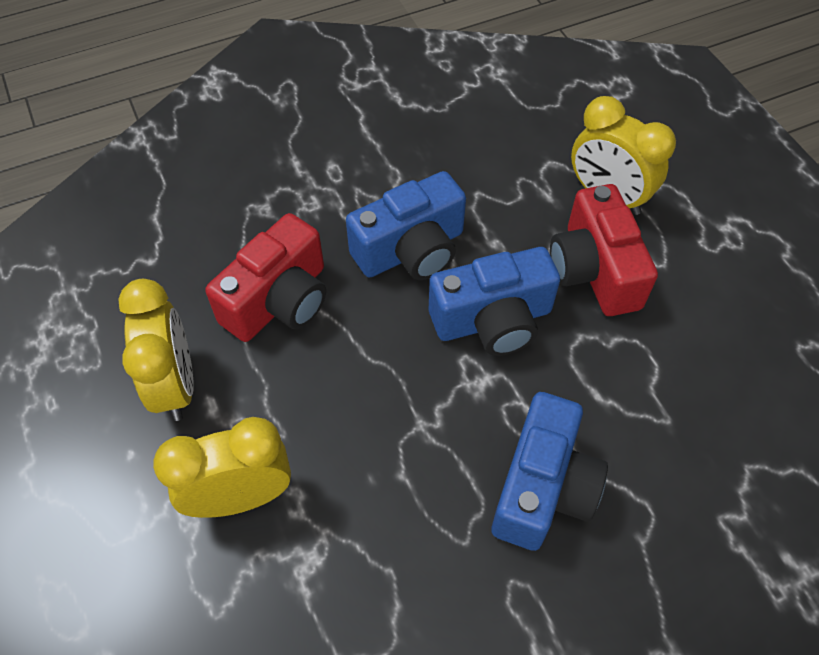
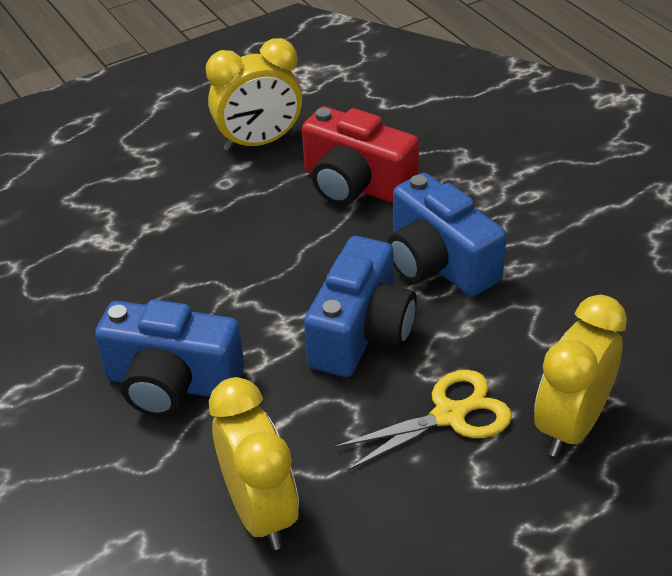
camera: 85 degrees right, 15 degrees down
(240, 496) = (159, 195): yellow clock -> yellow clock (261, 512)
(493, 320) = (362, 333): blue camera -> blue camera turned 135 degrees counterclockwise
(594, 270) = (450, 415): red camera -> yellow scissors

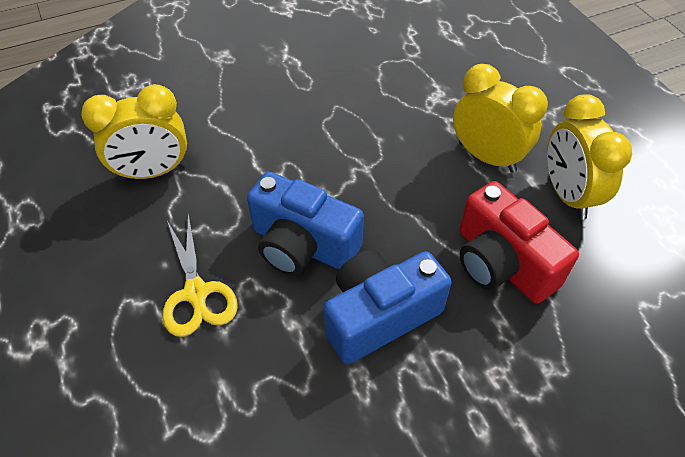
camera: 95 degrees right, 10 degrees up
(172, 383) = (280, 132): blue camera -> none
(356, 185) = (501, 263): red camera -> red camera turned 75 degrees counterclockwise
(570, 425) = (154, 384): yellow clock -> yellow clock (486, 157)

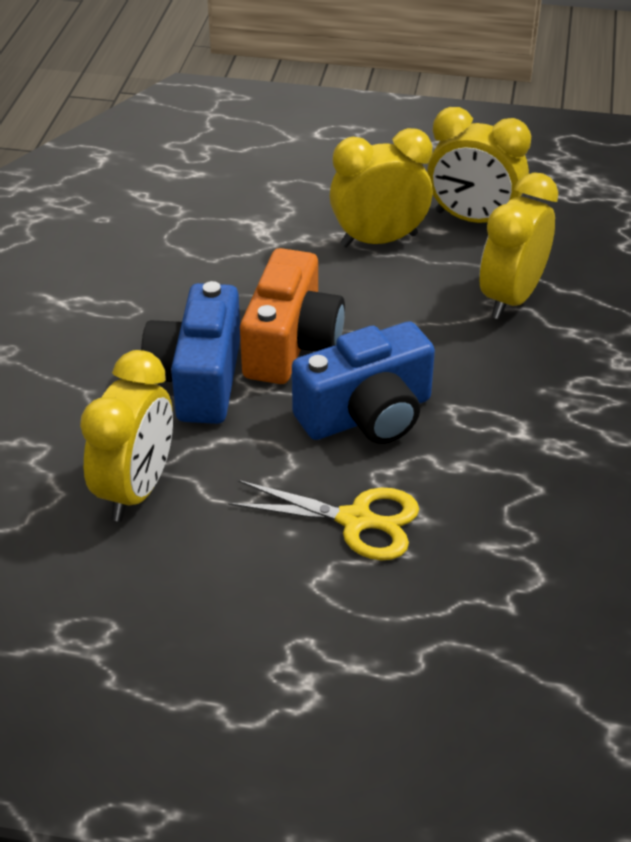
camera: 55 degrees left, 10 degrees down
(338, 170) = (291, 344): none -> orange camera
(379, 315) = (500, 401): blue camera -> blue camera (198, 379)
(501, 263) = (511, 298): red camera -> yellow clock

